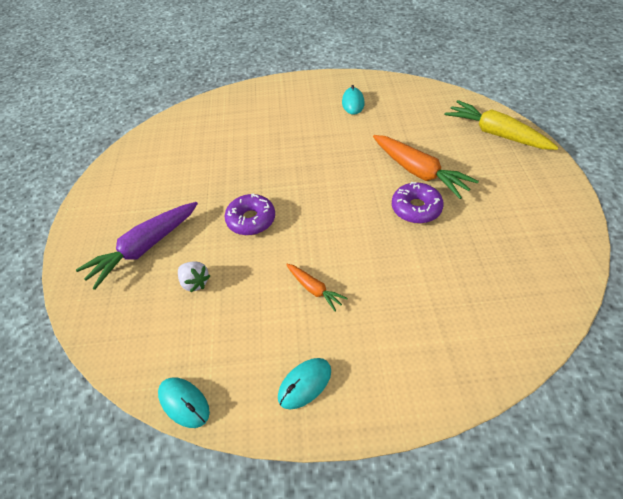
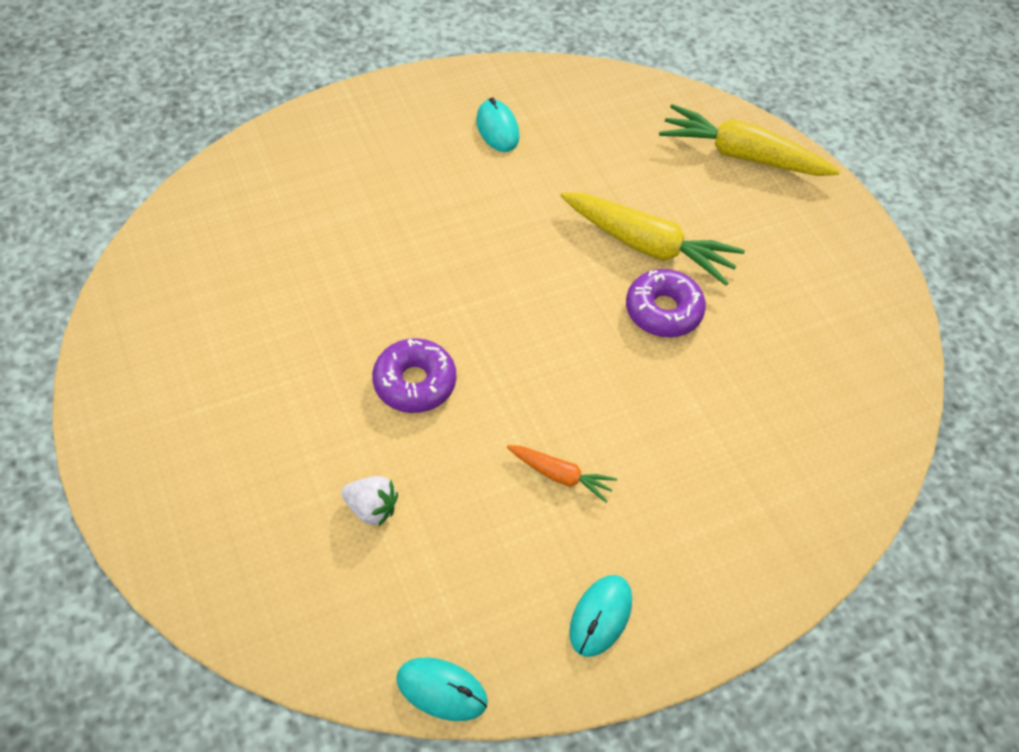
camera: 25 degrees left, 5 degrees up
(144, 248) = (257, 470): purple carrot -> none
(419, 172) = (648, 246): orange carrot -> yellow carrot

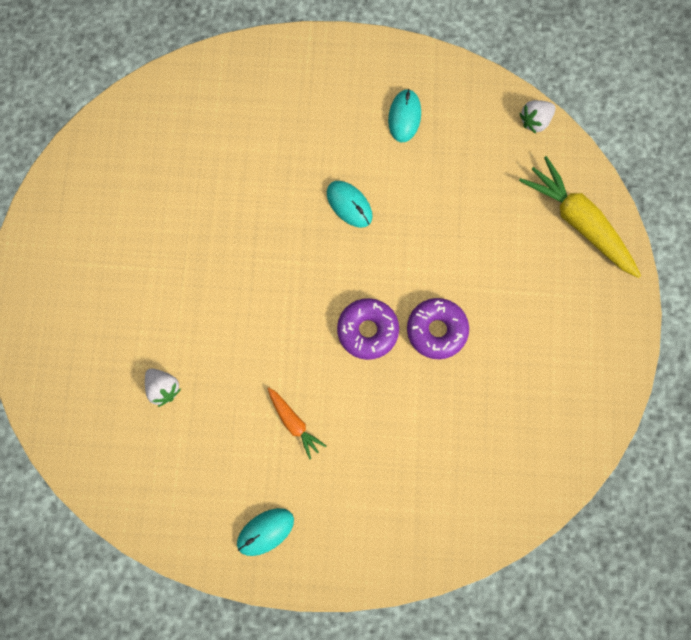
camera: 30 degrees right, 20 degrees up
(415, 383) = (235, 308): purple donut -> purple donut (367, 331)
(441, 690) = (146, 529): turquoise mouse -> turquoise mouse (349, 205)
(636, 86) = (535, 121): none -> white strawberry
(648, 246) = (457, 271): yellow carrot -> none

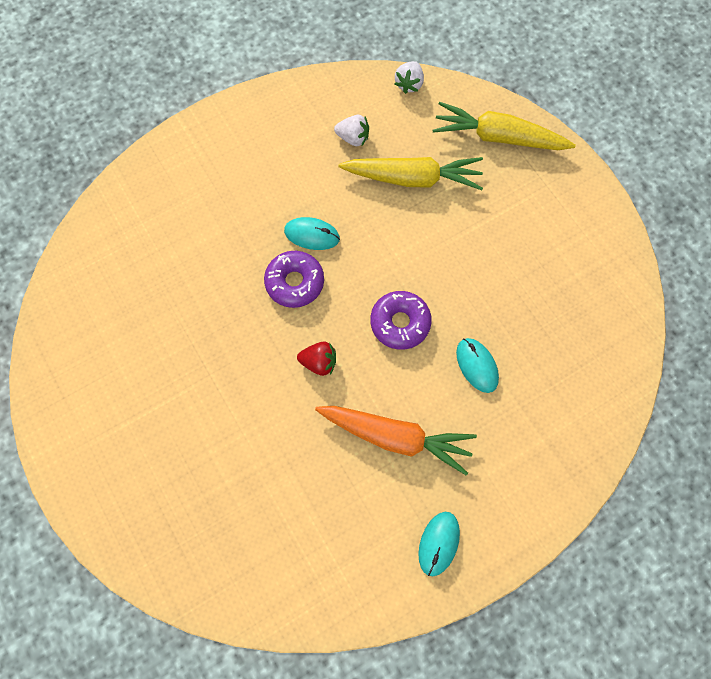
camera: 35 degrees left, 5 degrees down
(163, 388) = (264, 485): white strawberry -> white strawberry (353, 138)
(277, 318) = (319, 362): none -> red strawberry
(294, 423) = (396, 437): orange carrot -> orange carrot, size x1.92
(404, 117) = (306, 141): turquoise mouse -> turquoise mouse (477, 366)
(436, 330) = (454, 286): purple donut -> purple donut (294, 282)
(473, 211) = (413, 178): none -> yellow carrot

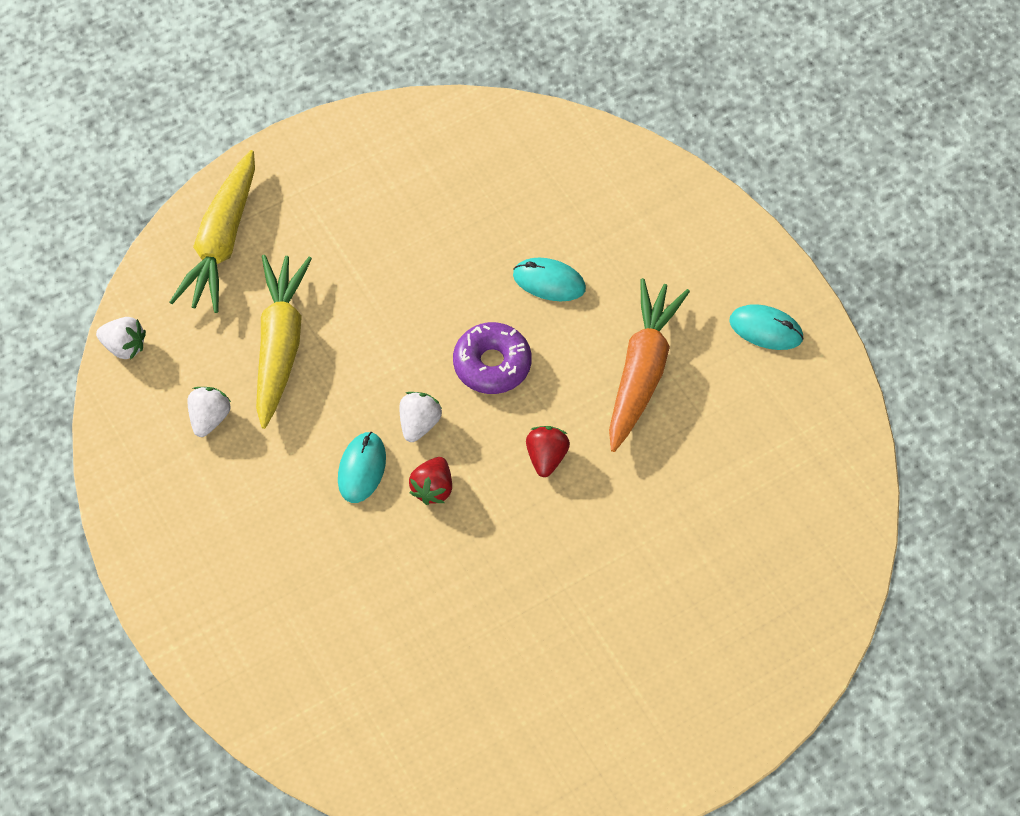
camera: 90 degrees left, 10 degrees down
(294, 282) = (433, 488): purple donut -> red strawberry
(348, 272) = (419, 424): none -> white strawberry
(477, 366) = (549, 282): turquoise mouse -> turquoise mouse turned 45 degrees clockwise

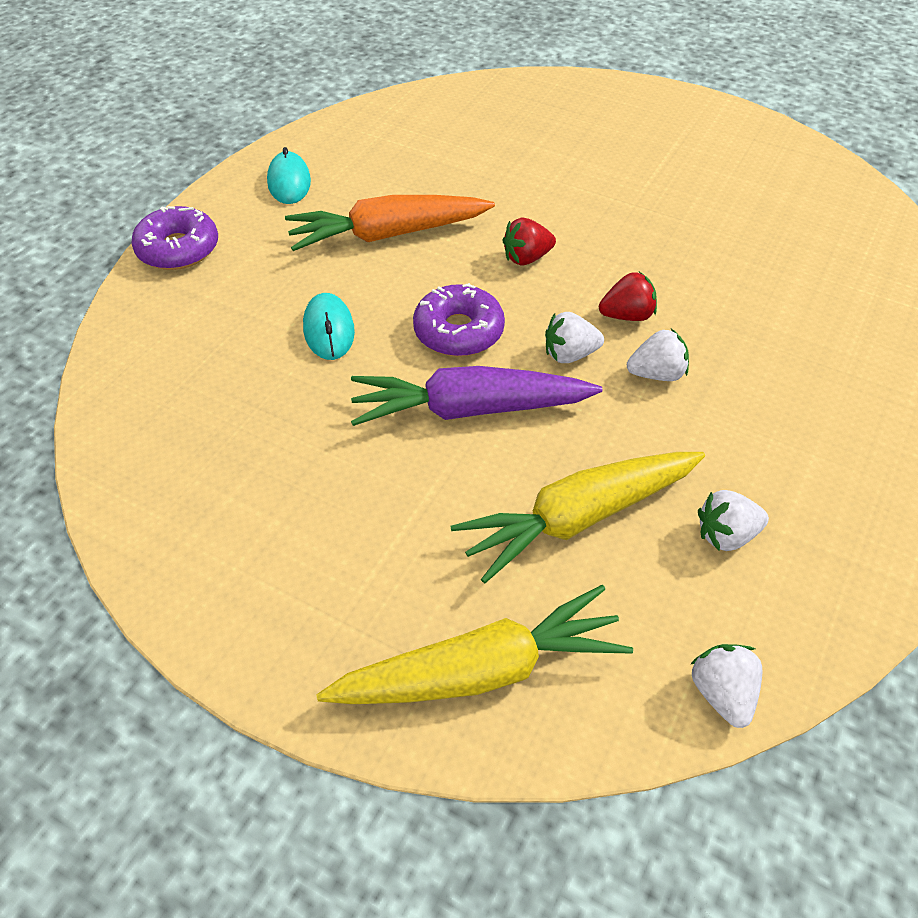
camera: 120 degrees left, 10 degrees down
(362, 469) = (656, 374): turquoise mouse -> white strawberry
(410, 332) = (470, 409): none -> purple carrot
(713, 219) = (178, 249): none -> purple donut

